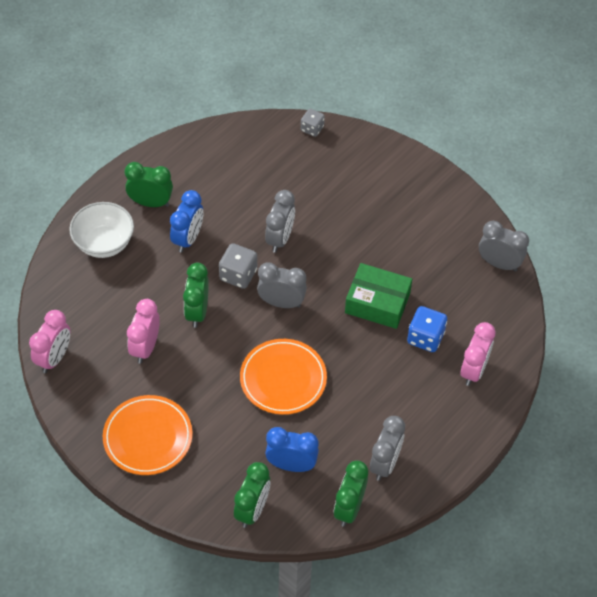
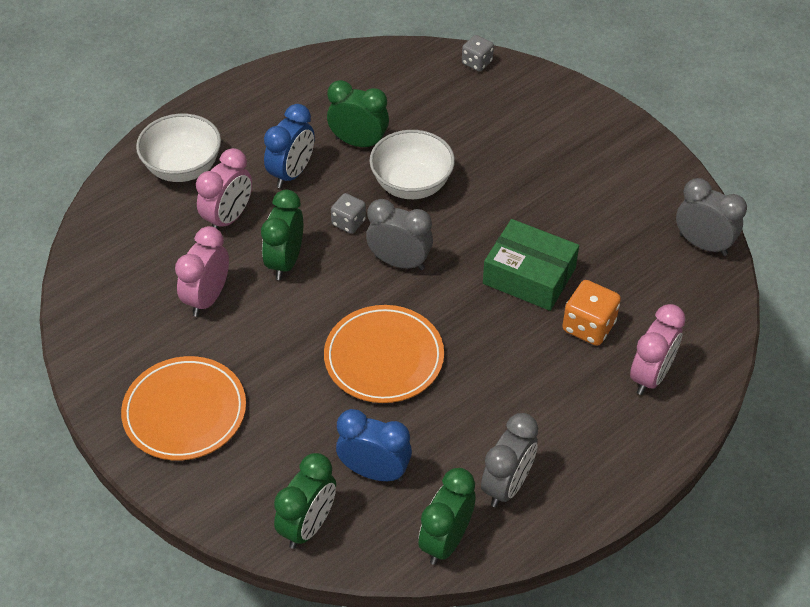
camera: 10 degrees right, 5 degrees down
(54, 358) = (85, 298): pink clock -> pink clock (228, 218)
(151, 203) = (253, 127): green clock -> green clock (359, 143)
(238, 275) = (348, 222): grey dice -> grey dice, size x0.66
(280, 239) = (412, 185): grey clock -> white bowl
(425, 338) = (588, 326): blue dice -> orange dice

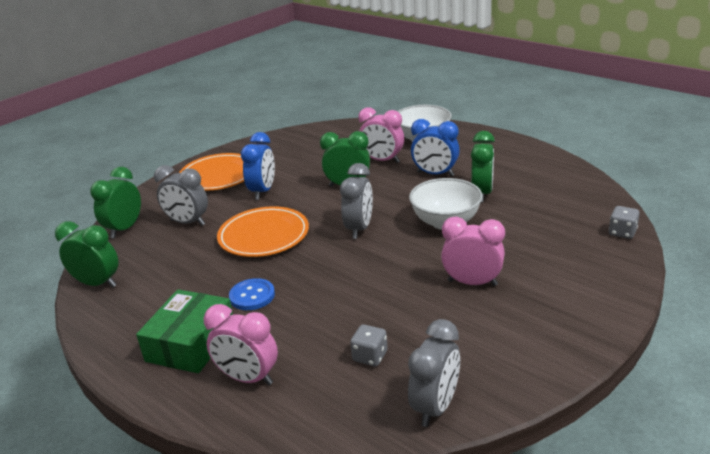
camera: 85 degrees right, 20 degrees down
(207, 298) = (310, 166): pink clock -> pink clock (472, 283)
(308, 525) = (125, 229): green clock -> green clock turned 90 degrees clockwise
(348, 222) = (394, 202): grey dice -> grey dice (370, 356)
(374, 471) = (162, 246): blue clock -> blue clock (263, 191)
(507, 485) = (139, 306): grey clock -> grey clock (188, 223)
(513, 371) = (252, 296): none -> blue button
(529, 276) = (360, 292): green box -> green box (191, 343)
(588, 326) = (305, 333): orange dice -> none

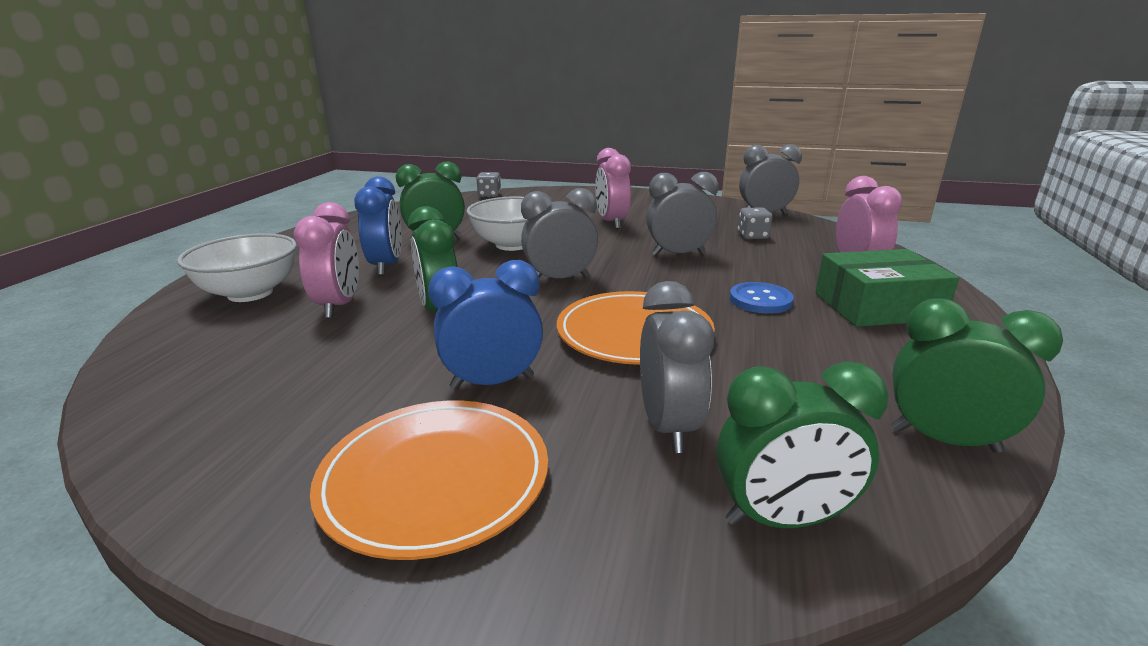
camera: 120 degrees left, 5 degrees down
(97, 283) = (944, 440): green clock -> green clock turned 120 degrees clockwise
(361, 292) = (678, 254): none -> grey clock

